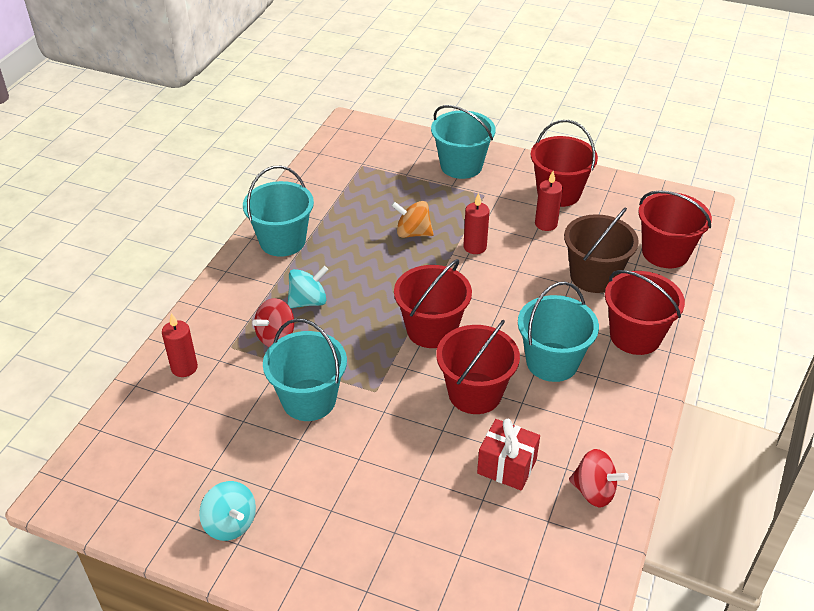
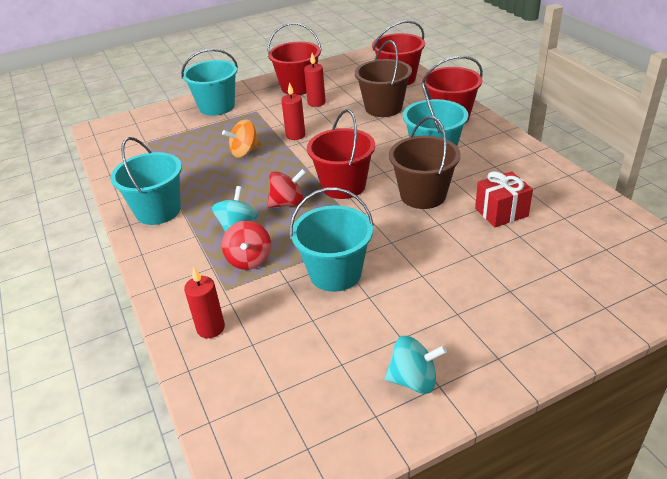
camera: 45 degrees left, 5 degrees down
(475, 393) = (423, 195): red bucket -> brown bucket
(594, 491) = (557, 189): red spinning top -> red spinning top (288, 203)

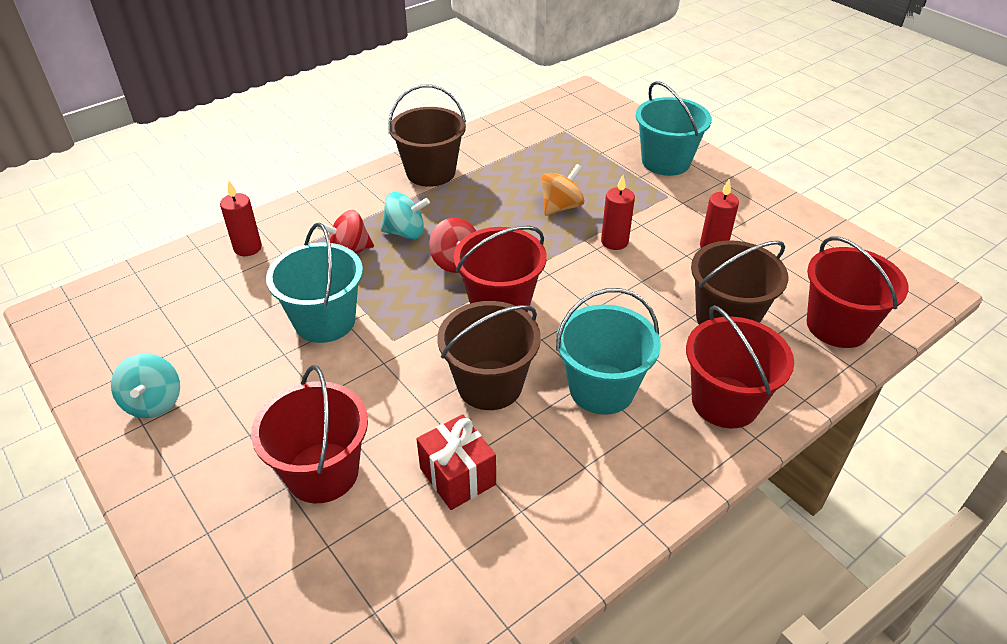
camera: 75 degrees right, 5 degrees up
(158, 211) = (431, 172): turquoise bucket -> brown bucket
(245, 152) = (561, 207): orange spinning top -> orange spinning top turned 90 degrees clockwise
(298, 87) = (754, 221): red bucket -> red bucket (322, 472)

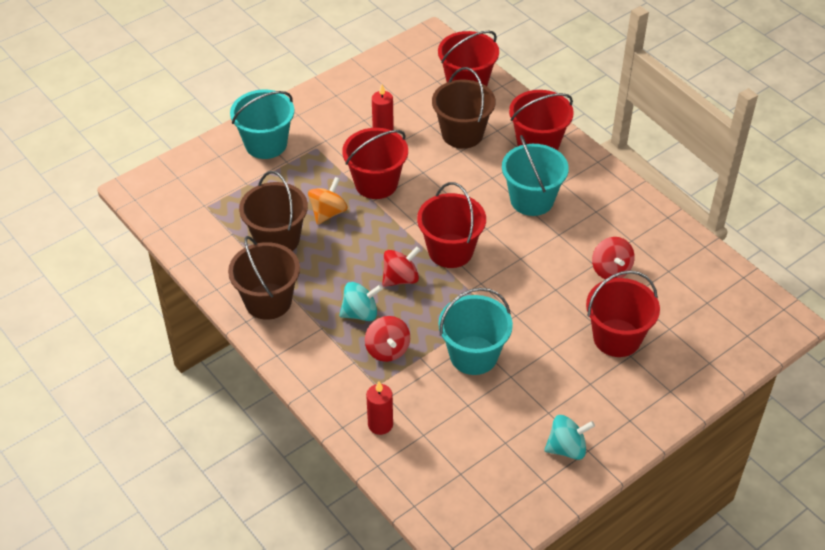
camera: 90 degrees left, 5 degrees up
(405, 232) = (360, 313): turquoise spinning top -> turquoise spinning top turned 75 degrees clockwise
(457, 476) = (611, 270): red gift -> red spinning top
(489, 385) = (533, 256): brown bucket -> brown bucket (277, 239)
(561, 207) = (328, 213): orange spinning top -> orange spinning top turned 75 degrees clockwise
(614, 242) = (376, 183): red candle -> red bucket

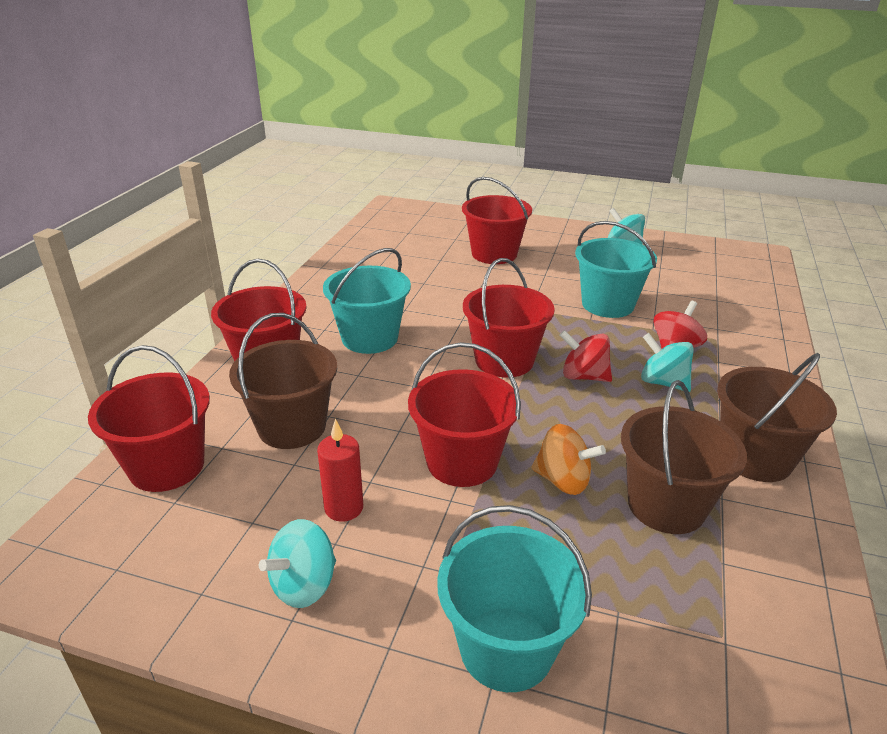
camera: 125 degrees left, 15 degrees down
(328, 213) = (563, 480): orange spinning top -> orange spinning top turned 150 degrees counterclockwise
(349, 103) = (304, 585): none -> turquoise spinning top
(380, 424) = (746, 322): red candle -> none
(611, 270) = (421, 274): red spinning top -> none

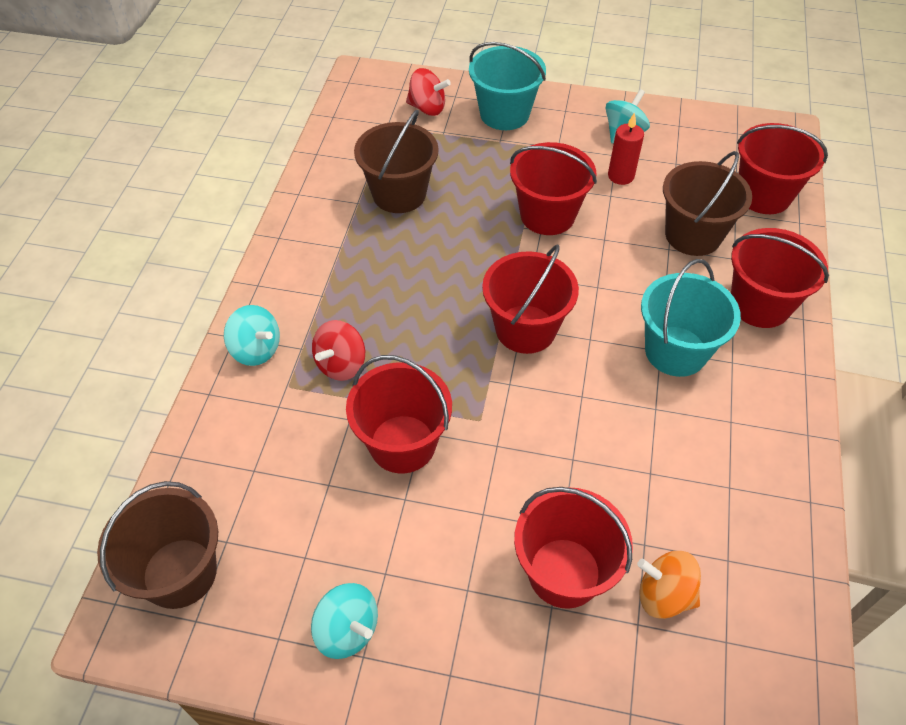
camera: 175 degrees right, 20 degrees up
(563, 480) = (470, 206): orange spinning top -> orange spinning top (664, 595)
(583, 376) = (445, 314): red spinning top -> red spinning top (427, 108)
(607, 304) = (402, 444): turquoise bucket -> red bucket
(663, 382) = (368, 312): turquoise spinning top -> turquoise spinning top (256, 350)
(755, 457) = (317, 236): brown bucket -> brown bucket (179, 573)

